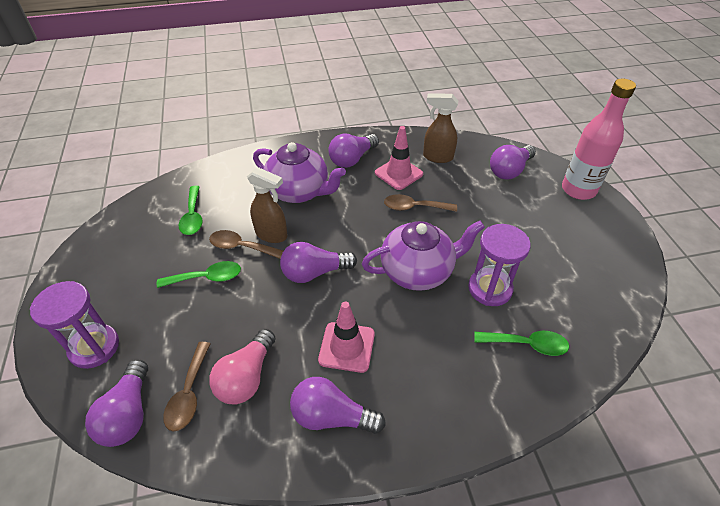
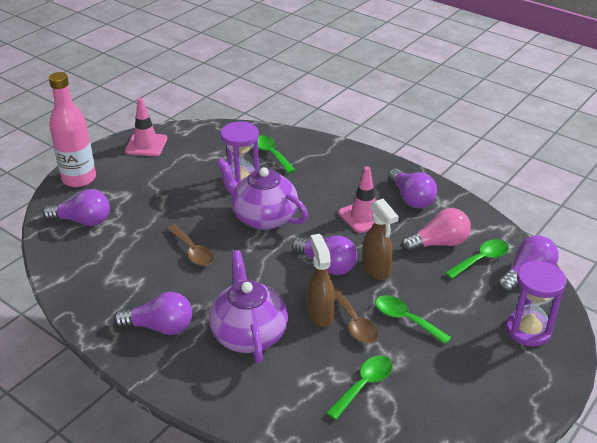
camera: 130 degrees left, 10 degrees down
(189, 394) = (481, 259): brown spoon -> green spoon
(398, 173) = (153, 283): pink traffic cone -> pink traffic cone (146, 145)
(437, 157) = (100, 271): brown spray bottle -> brown spray bottle (376, 270)

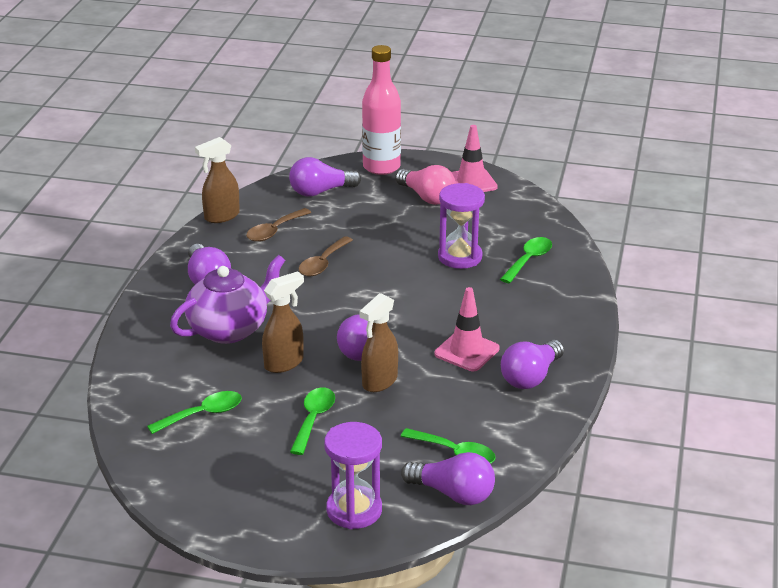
camera: 65 degrees right, 5 degrees down
(64, 290) = (221, 216): none -> brown spray bottle
(83, 221) = (320, 191): purple light bulb -> purple light bulb turned 90 degrees clockwise
(263, 217) = (409, 288): purple teapot -> none
(354, 323) = (285, 387): brown spoon -> brown spoon (274, 231)
(364, 385) = (203, 414): green spoon -> green spoon turned 45 degrees counterclockwise
(438, 243) = (460, 415): pink light bulb -> pink light bulb (427, 197)

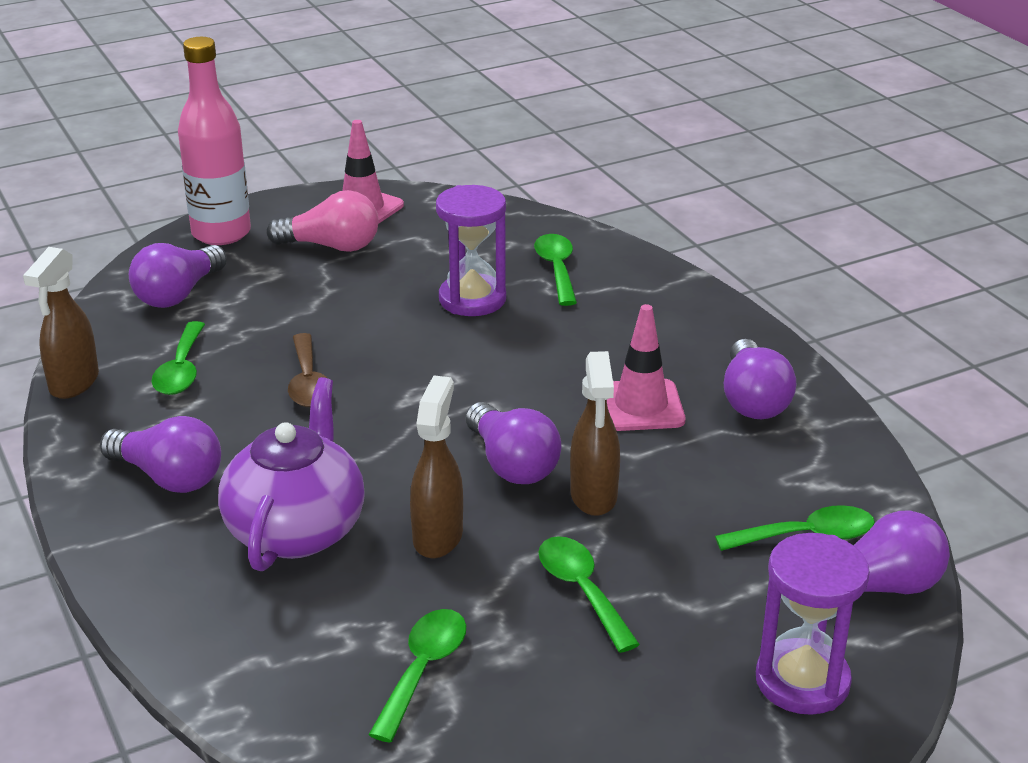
camera: 40 degrees left, 0 degrees up
(274, 231) = (181, 370): brown spoon -> green spoon

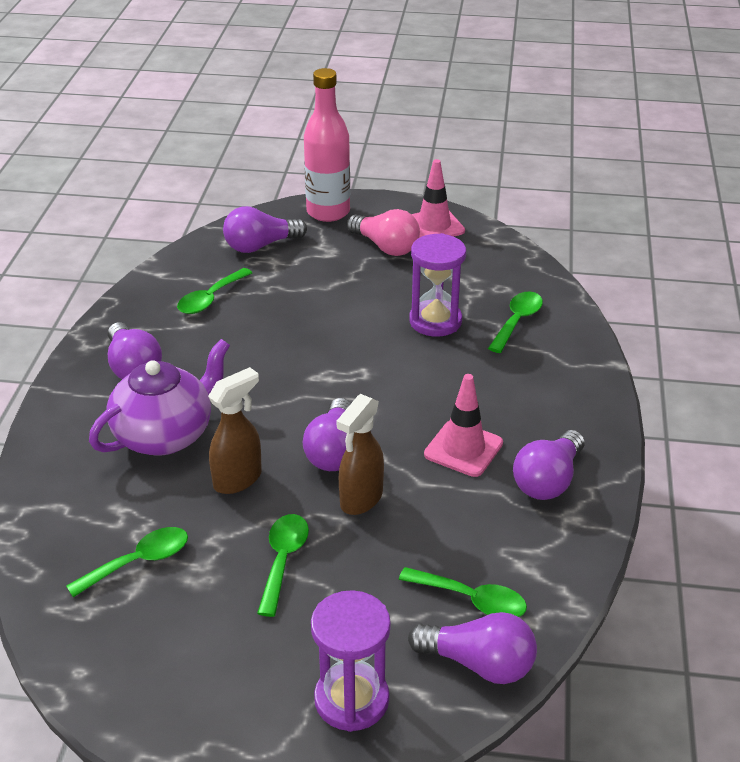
camera: 35 degrees right, 5 degrees up
(74, 383) = (145, 283): brown spray bottle -> none
(308, 382) = (272, 338): brown spoon -> none

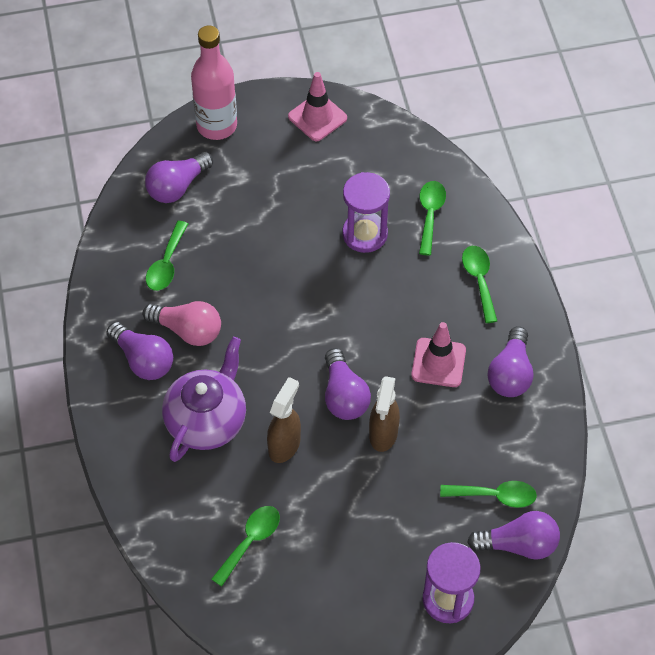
camera: 20 degrees left, 20 degrees up
(283, 560) = (352, 506): green spoon -> green spoon (479, 280)
(385, 247) = (287, 156): pink light bulb -> pink light bulb (187, 330)

